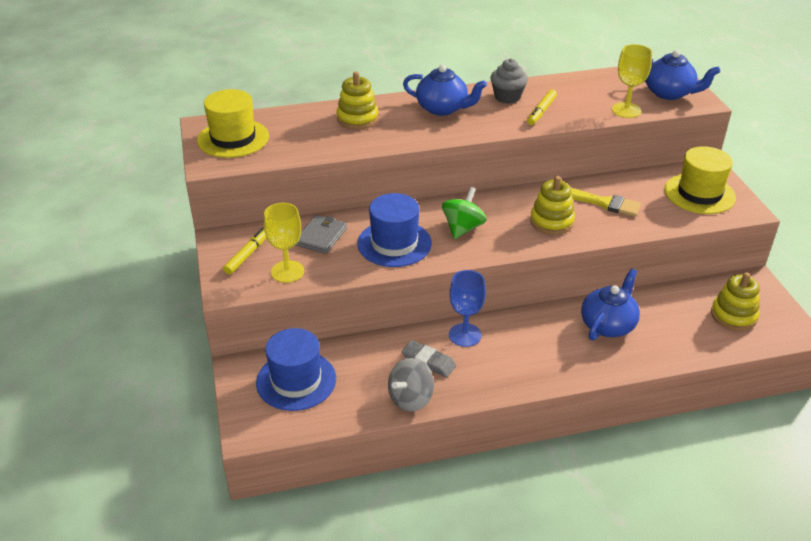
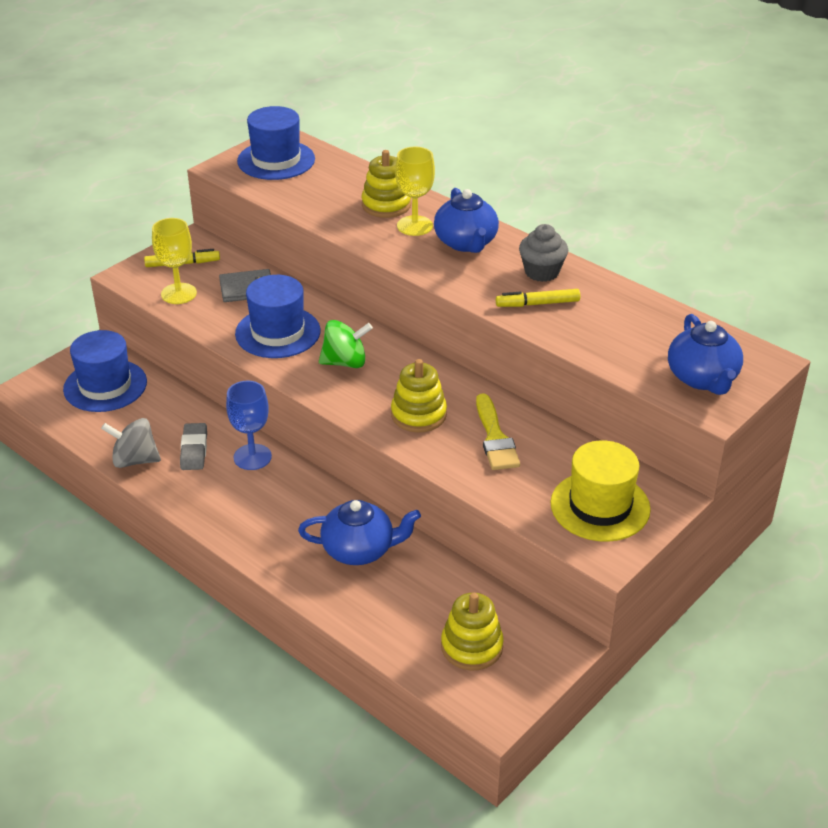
camera: 55 degrees right, 0 degrees up
(233, 138) = (276, 160): yellow hat -> blue hat
(626, 110) = (616, 359): yellow goblet -> yellow goblet (414, 226)

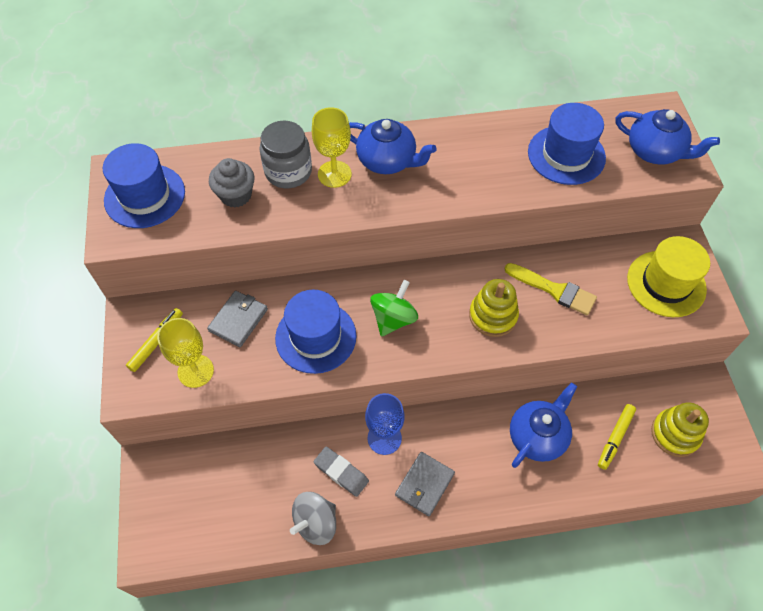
camera: 50 degrees left, 20 degrees up
(105, 386) = (202, 487): blue hat -> blue hat (566, 155)
(233, 503) = (424, 484): none -> grey wallet
(386, 205) = (288, 172): yellow stacking toy -> grey jar
(537, 304) = (500, 174): yellow marker -> yellow marker (615, 438)
(541, 272) = (465, 146): grey cupcake -> grey cupcake (236, 195)

